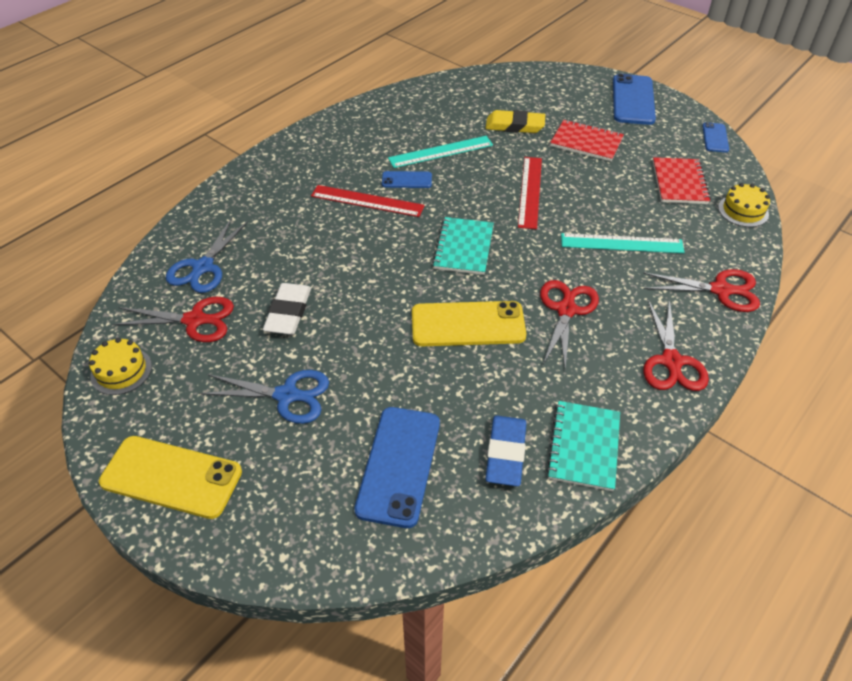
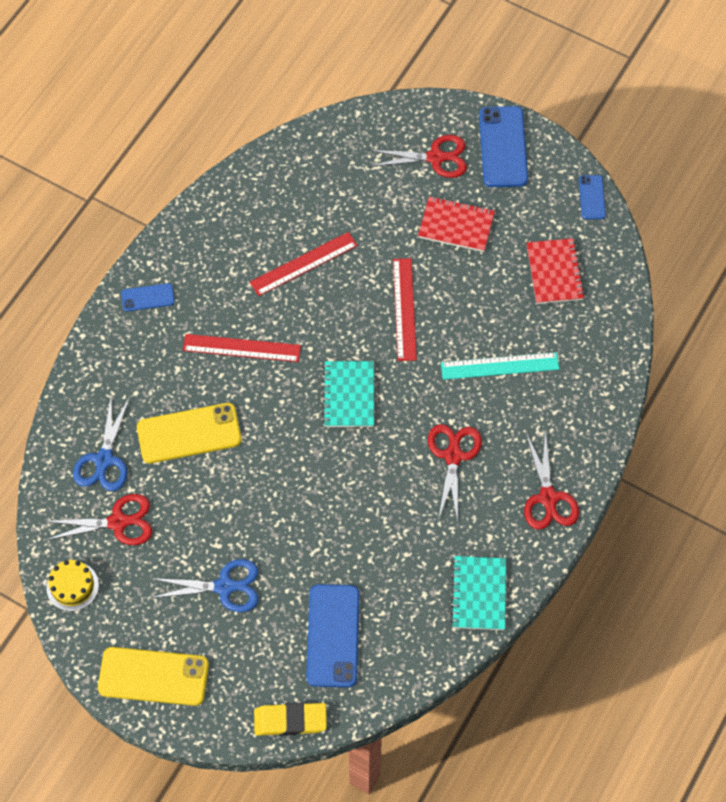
camera: 10 degrees left, 15 degrees up
(288, 312) = (201, 499): white eraser -> none
(407, 180) = (276, 312): blue phone -> blue phone (148, 297)
(441, 151) = (303, 263): turquoise ruler -> red ruler
(468, 324) = (367, 486): yellow phone -> yellow phone (189, 433)
(505, 453) = (416, 610): blue eraser -> none
(515, 126) = (377, 210): yellow eraser -> yellow eraser (290, 721)
(720, 290) = (592, 410): red scissors -> red scissors (435, 157)
(743, 211) = (617, 303): yellow cake -> none

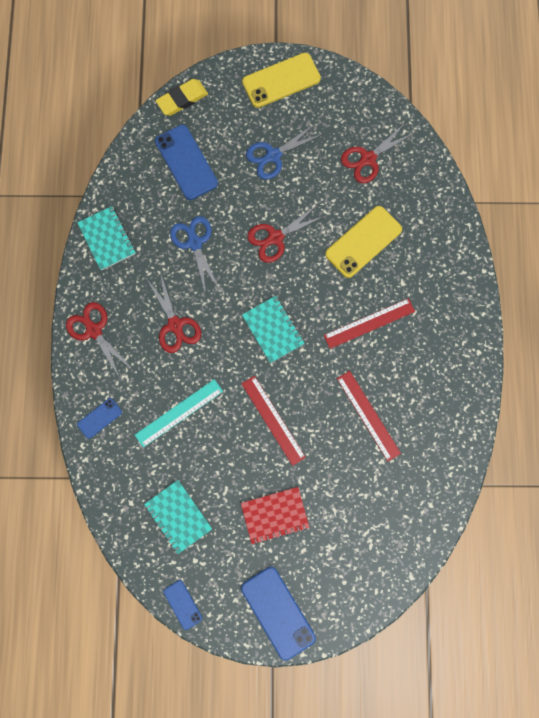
camera: 150 degrees right, 15 degrees up
(72, 586) = (367, 105): yellow cake -> none
(104, 460) = (406, 193): blue scissors -> blue scissors (194, 243)
(148, 297) = (460, 324): blue phone -> blue phone (99, 418)
(303, 263) = (368, 415): red ruler -> red ruler turned 60 degrees counterclockwise
(435, 157) = (325, 570): red scissors -> red scissors (275, 237)
(554, 272) = (178, 516): red notebook -> turquoise notebook

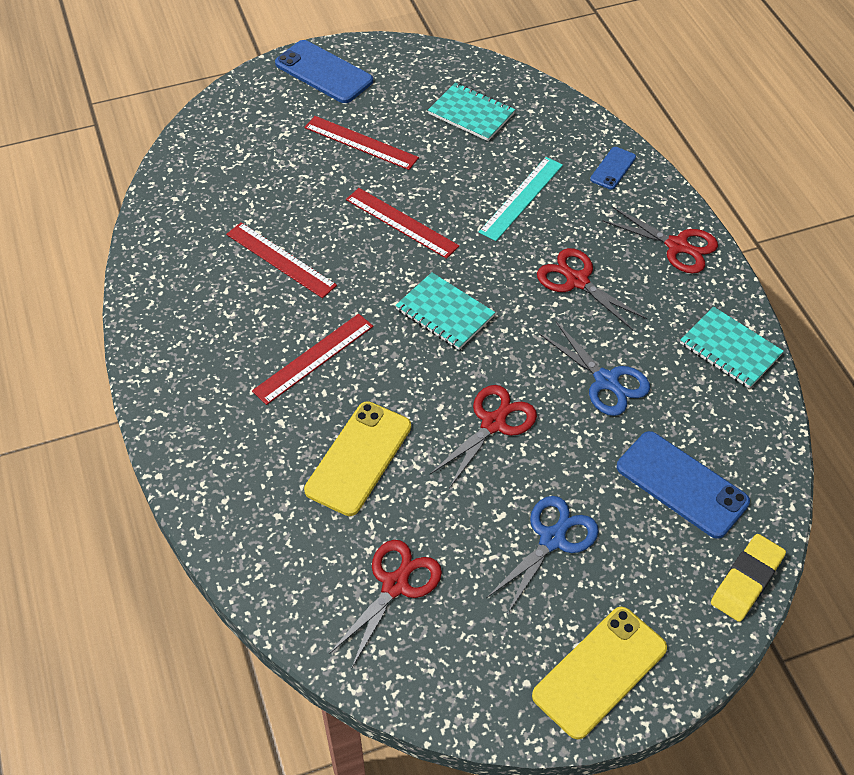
camera: 160 degrees right, 25 degrees down
(183, 604) = (429, 53): blue phone -> none
(274, 515) = (361, 142): red notebook -> red ruler

